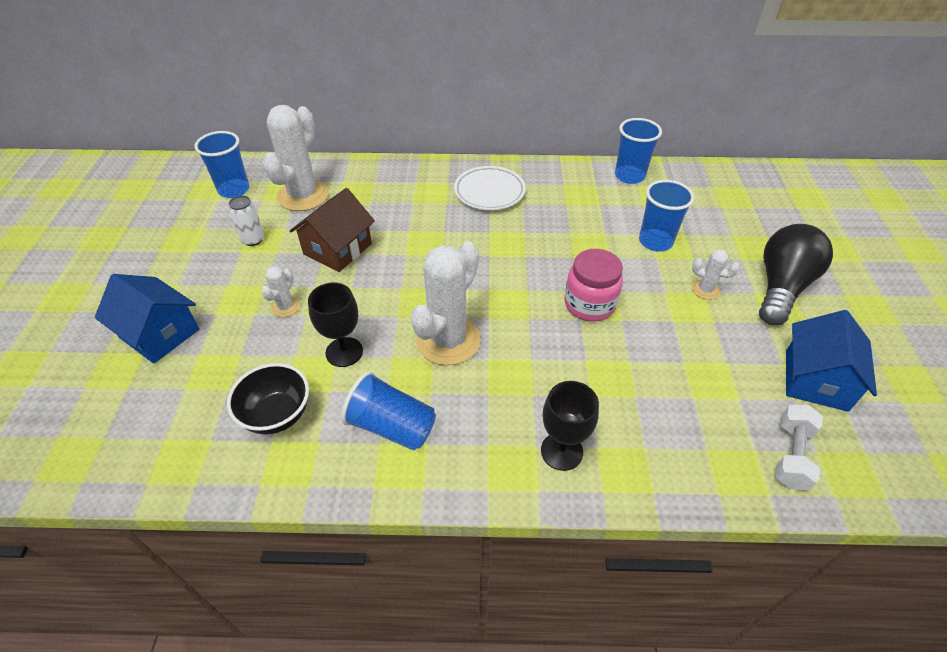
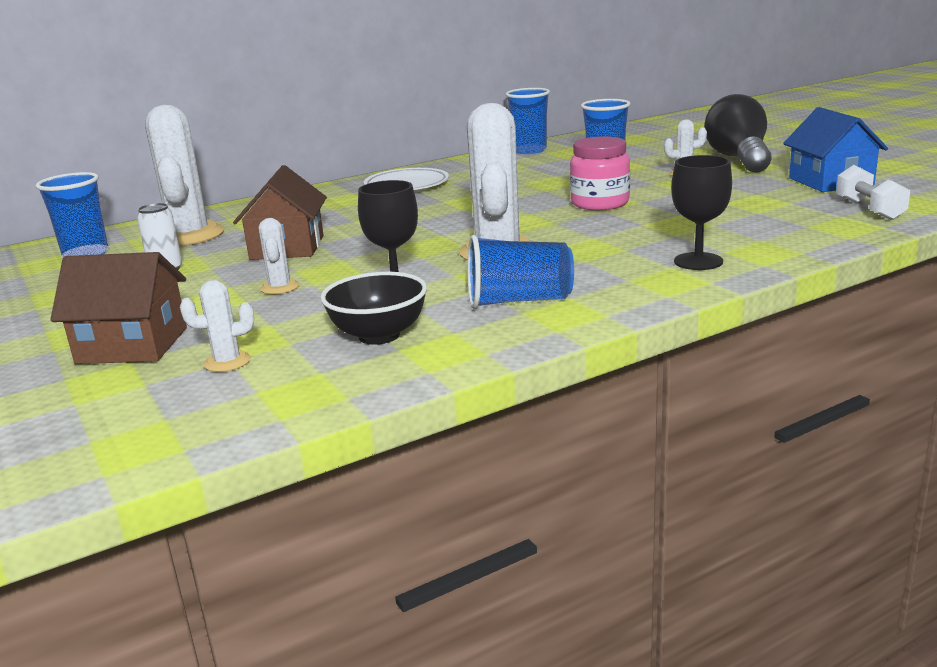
camera: 30 degrees left, 25 degrees down
(159, 333) = (132, 345): blue house -> brown house
(181, 390) = (227, 362): none -> white cactus

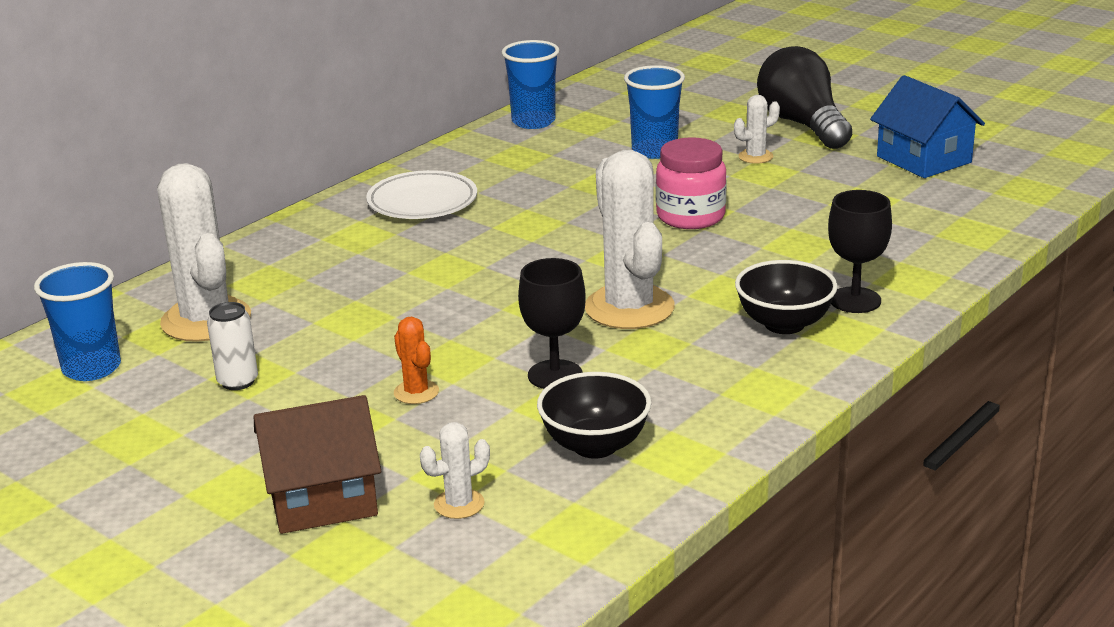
camera: 20 degrees left, 5 degrees up
(280, 287) = (416, 392): white cactus -> orange cactus
(287, 247) = (363, 327): brown house -> none
(518, 301) = (707, 379): blue cup -> none
(620, 272) = (784, 324): none -> black bowl
(869, 209) = (984, 203): white dumbbell -> none

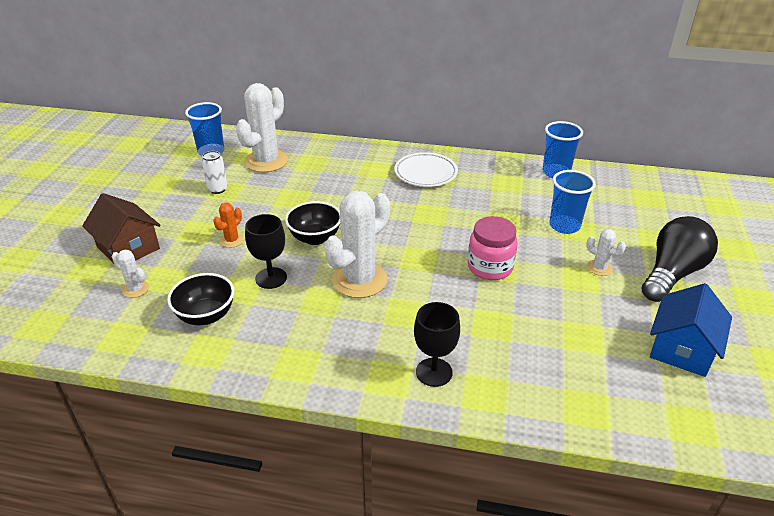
camera: 60 degrees right, 10 degrees up
(784, 324) = (381, 348): black bowl -> black bowl (315, 238)

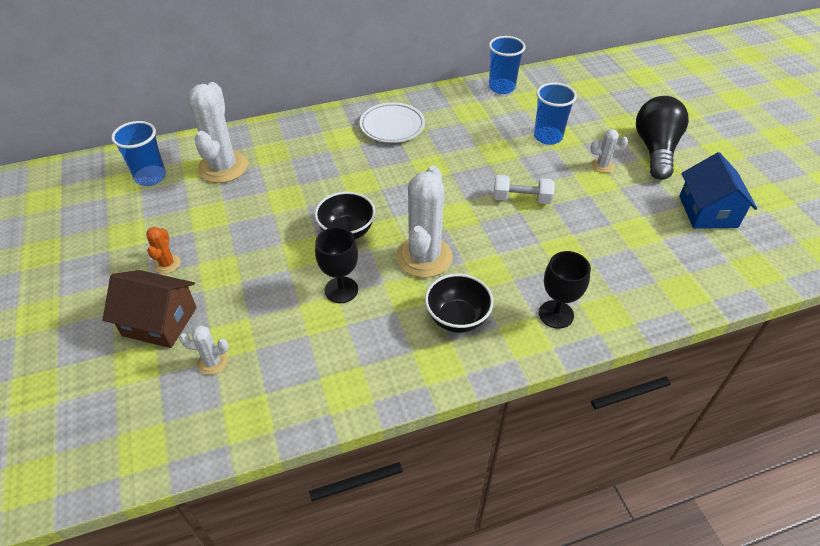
camera: 30 degrees left, 10 degrees up
(206, 316) = (312, 356): black bowl -> black bowl (457, 318)
(217, 189) = (198, 217): white can -> none
(232, 240) = (266, 267): orange cactus -> orange cactus (167, 264)
(490, 267) = (521, 199): pink jar -> white dumbbell

